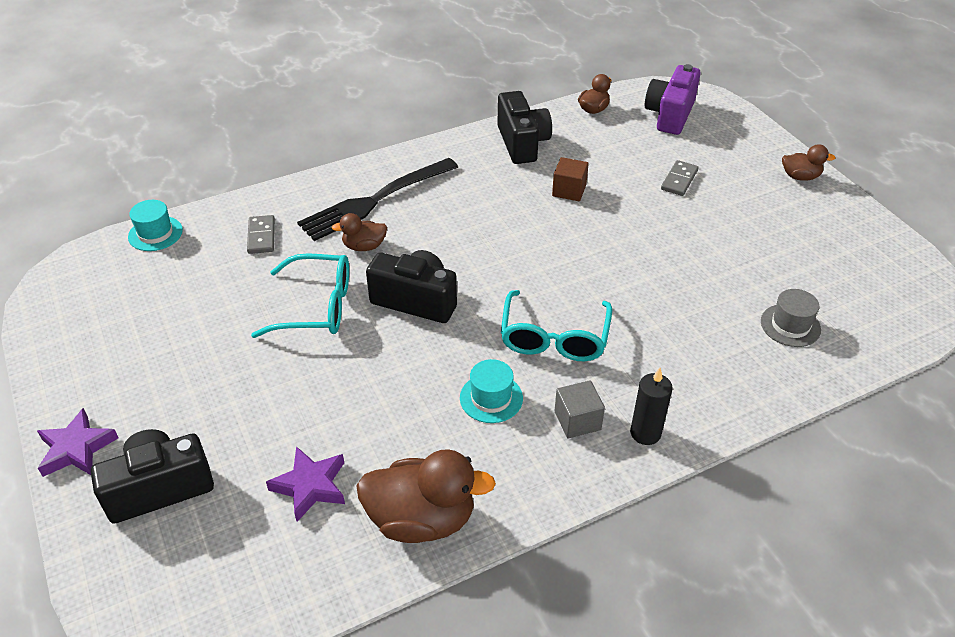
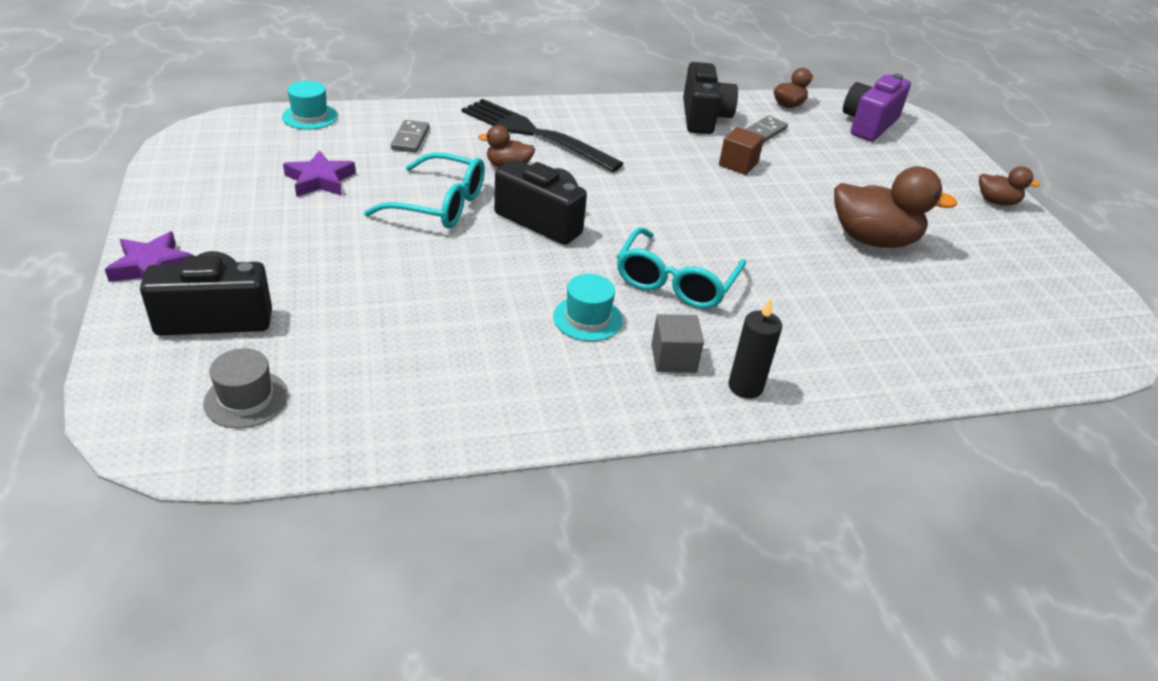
camera: 10 degrees right, 5 degrees down
(310, 486) = (367, 350): purple star -> purple star (320, 180)
(374, 201) = (534, 133): black fork -> black fork turned 60 degrees clockwise
(422, 519) = (470, 406): brown duck -> brown duck (873, 240)
(679, 180) = (860, 178): grey domino -> grey domino (764, 132)
(790, 325) = (944, 327): grey hat -> grey hat (246, 399)

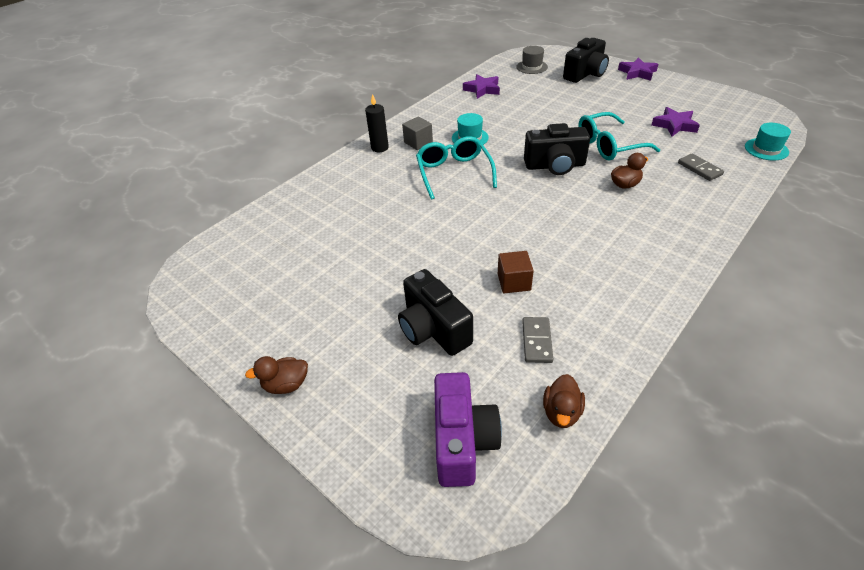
camera: 150 degrees right, 5 degrees up
(424, 404) = (482, 89): none -> purple star
(534, 133) = (660, 217): black fork -> none
(703, 117) = (599, 323): black camera -> black camera (433, 329)
(873, 240) = (370, 268): brown duck -> none

